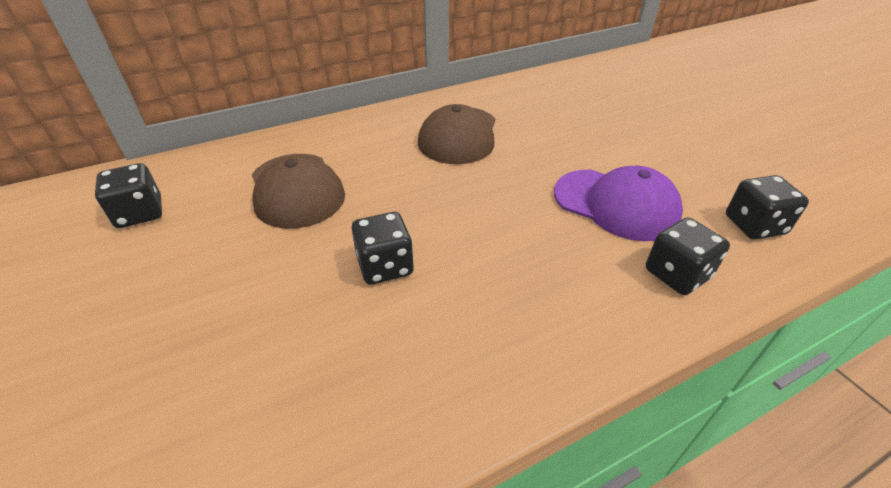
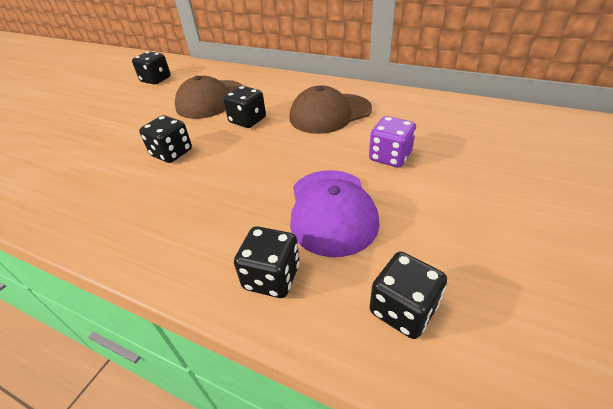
camera: 55 degrees right, 0 degrees up
(394, 185) = (247, 120): none -> black dice
(570, 142) = (390, 157): none -> purple dice

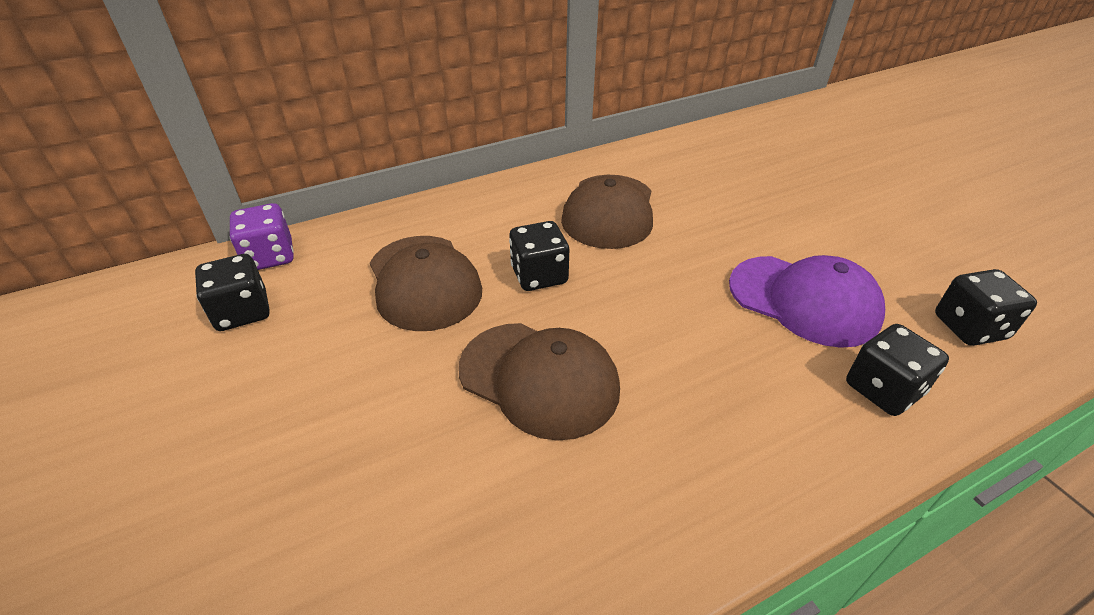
camera: 55 degrees left, 0 degrees up
(172, 153) = (539, 379): black dice -> brown cap
(390, 157) = (743, 221): purple dice -> purple dice (270, 256)

